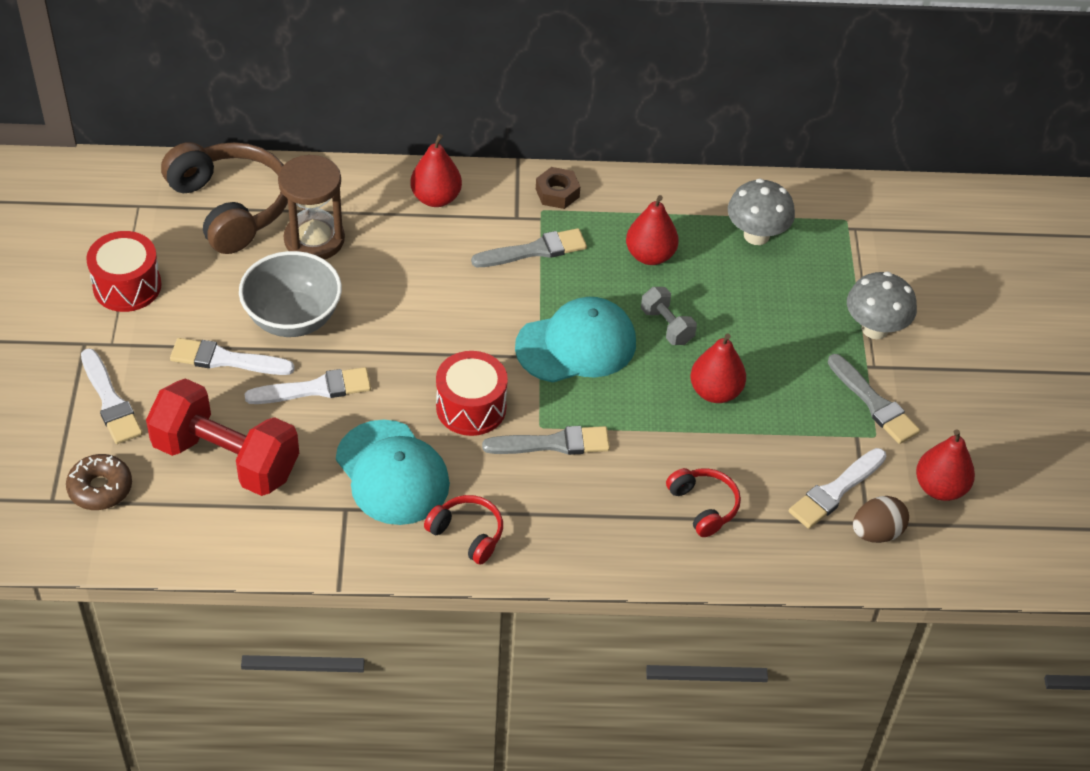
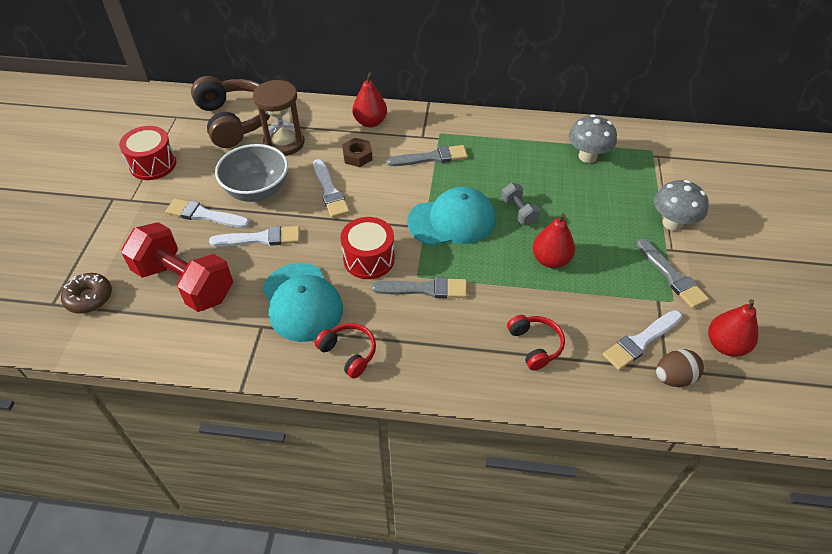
camera: 10 degrees right, 0 degrees up
(110, 401) = (117, 237): white brush -> white brush (330, 191)
(557, 193) = (452, 123): brown nut -> brown nut (357, 156)
(650, 255) = (511, 165): red pear -> none

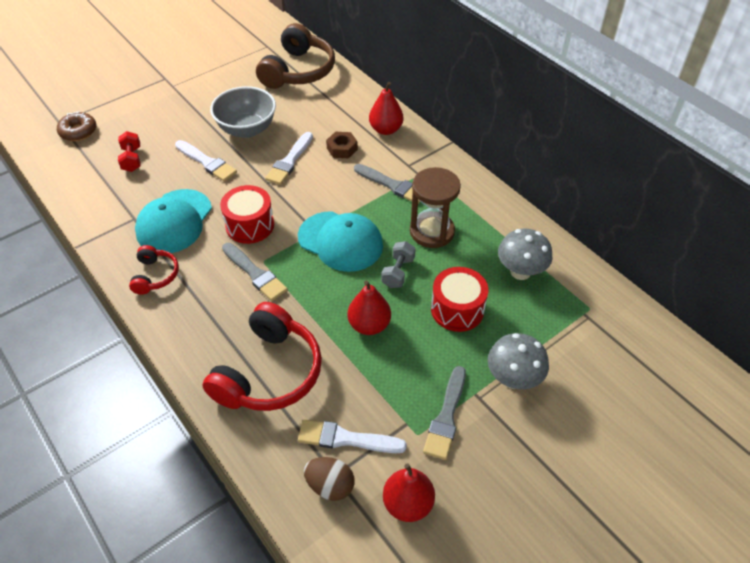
camera: 45 degrees right, 0 degrees up
(153, 164) = (213, 70): red drum -> red drum (457, 309)
(185, 283) = (132, 159): red dumbbell -> red dumbbell, size x0.47
(204, 215) = (197, 124): white brush -> none
(284, 143) = (307, 107): brown hourglass -> brown hourglass (432, 231)
(535, 345) = (269, 372): red headphones -> red headphones, size x1.95

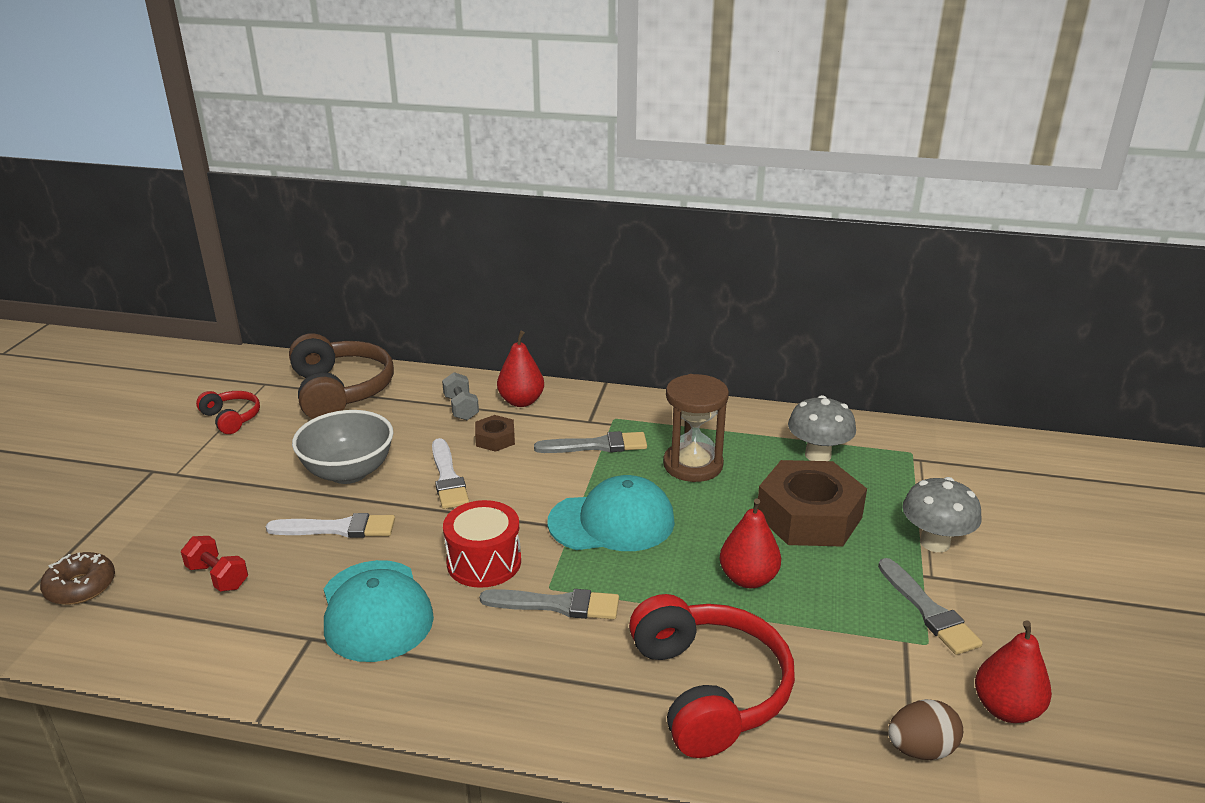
camera: 40 degrees left, 20 degrees down
(155, 275) = (428, 681): red headphones -> red headphones (231, 418)
(346, 439) = (873, 695): white brush -> none
(398, 272) = (710, 516): grey dumbbell -> grey dumbbell (461, 408)
(457, 309) = (809, 516): red drum -> brown nut

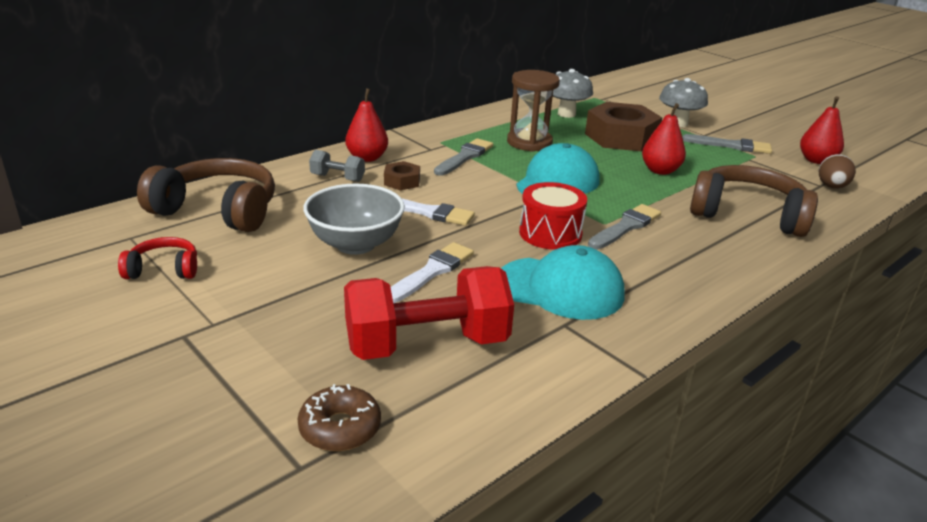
camera: 55 degrees left, 0 degrees up
(218, 577) = (427, 344): red dumbbell -> red dumbbell, size x2.14
(709, 689) = (747, 214): red headphones -> brown headphones

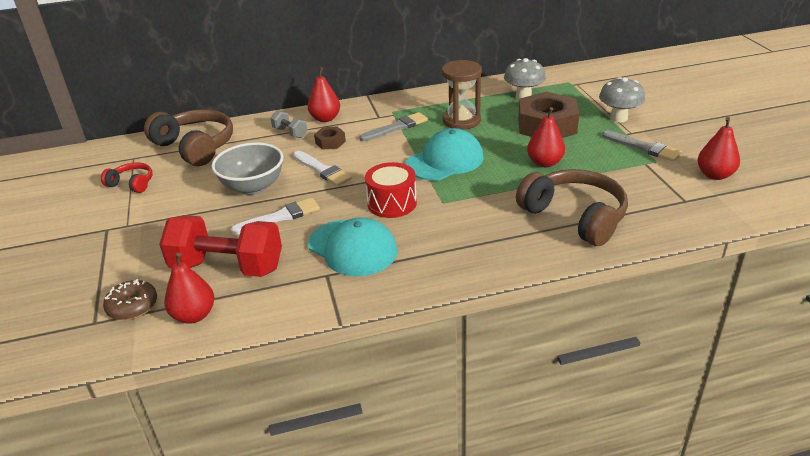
camera: 30 degrees right, 5 degrees up
(447, 415) = (194, 315): none -> red pear
(626, 227) = (456, 208): grey brush -> none
(831, 187) = (694, 204): brown egg -> none

